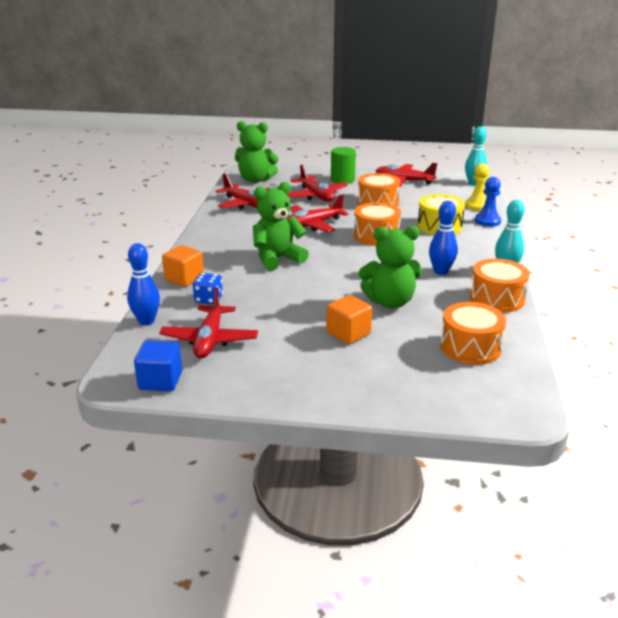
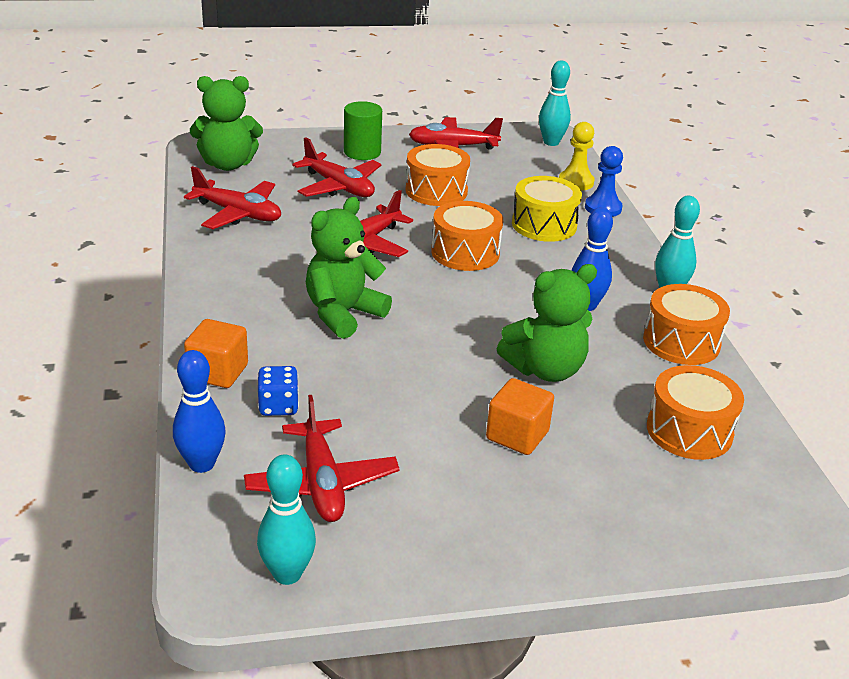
camera: 20 degrees left, 5 degrees up
(160, 381) = (287, 574): blue cube -> turquoise bowling pin

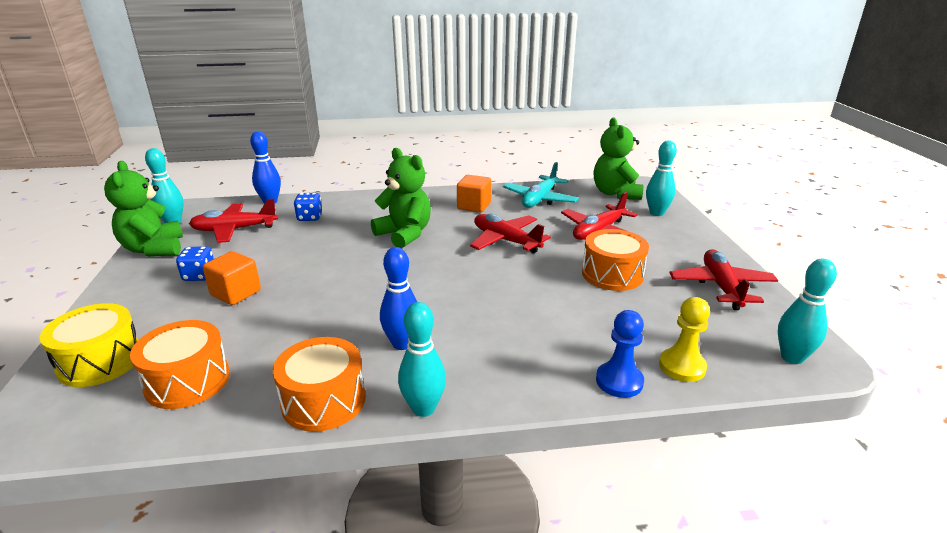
camera: 95 degrees right, 5 degrees down
(218, 372) = (349, 201): orange cube -> orange cube (474, 206)
(238, 213) = (539, 199): red plane -> turquoise plane
(291, 150) = (656, 213): none -> turquoise bowling pin
(362, 152) = (673, 241): green cylinder -> none
(465, 252) = (496, 284): orange drum -> none
(477, 482) = (199, 276): none -> blue dice
(544, 225) = (561, 332): yellow drum -> yellow drum (100, 361)
(545, 369) = (309, 312): green teddy bear -> green teddy bear (154, 249)

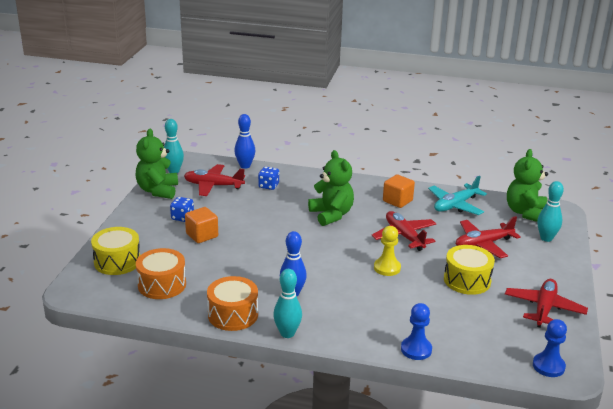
camera: 20 degrees right, 0 degrees up
(612, 274) = (467, 280): orange drum -> yellow drum
(682, 366) = (465, 352): yellow pawn -> yellow pawn (387, 268)
(792, 357) = (548, 366): turquoise bowling pin -> blue pawn

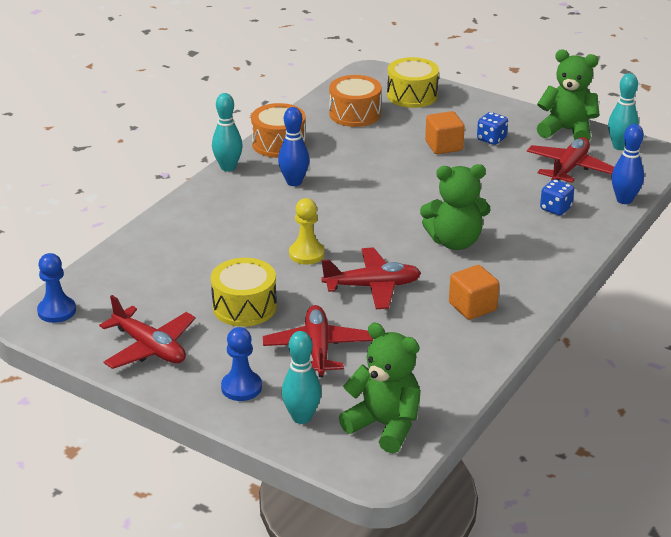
camera: 110 degrees right, 5 degrees up
(416, 349) = (148, 234): blue pawn -> blue pawn (241, 387)
(455, 205) = (437, 359): turquoise plane -> none

